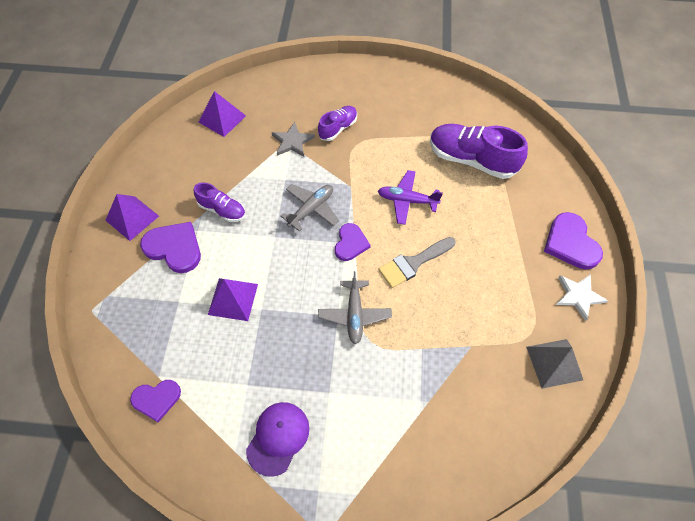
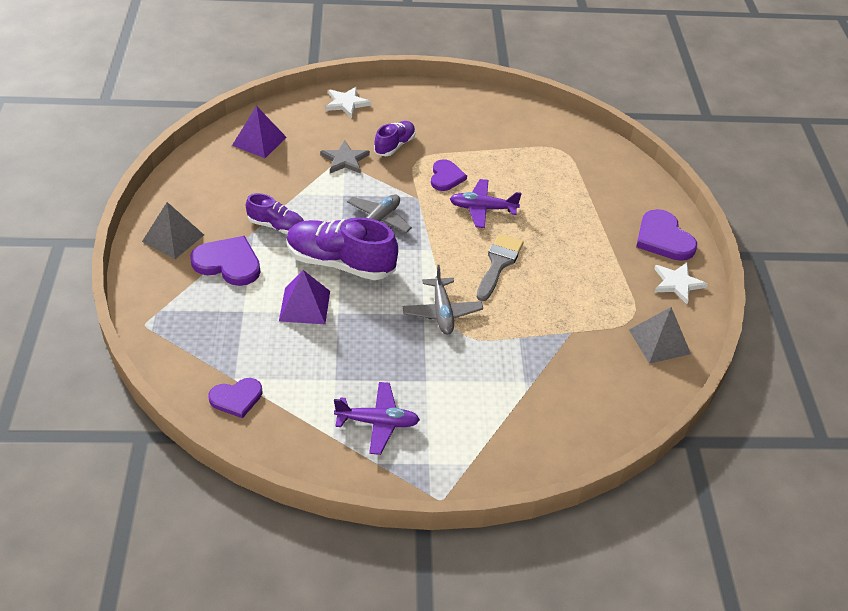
camera: 10 degrees left, 15 degrees down
(132, 218) = (173, 238): purple pyramid -> grey pyramid
(278, 438) = (377, 422): purple cap -> purple plane
(303, 82) = (346, 103): none -> white star
(350, 243) = (427, 250): purple heart -> purple heart (446, 177)
(413, 263) = (498, 264): grey brush -> grey brush turned 150 degrees clockwise
(471, 160) = (547, 169): purple shoe -> purple shoe (340, 263)

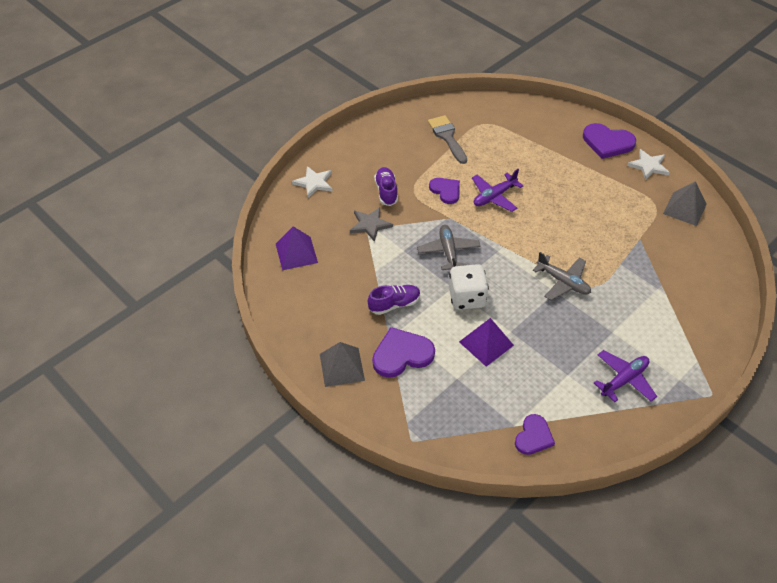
camera: 40 degrees left, 5 degrees up
(340, 263) = (466, 298): purple shoe -> white dice
(498, 264) = (550, 226): grey brush -> grey brush (447, 137)

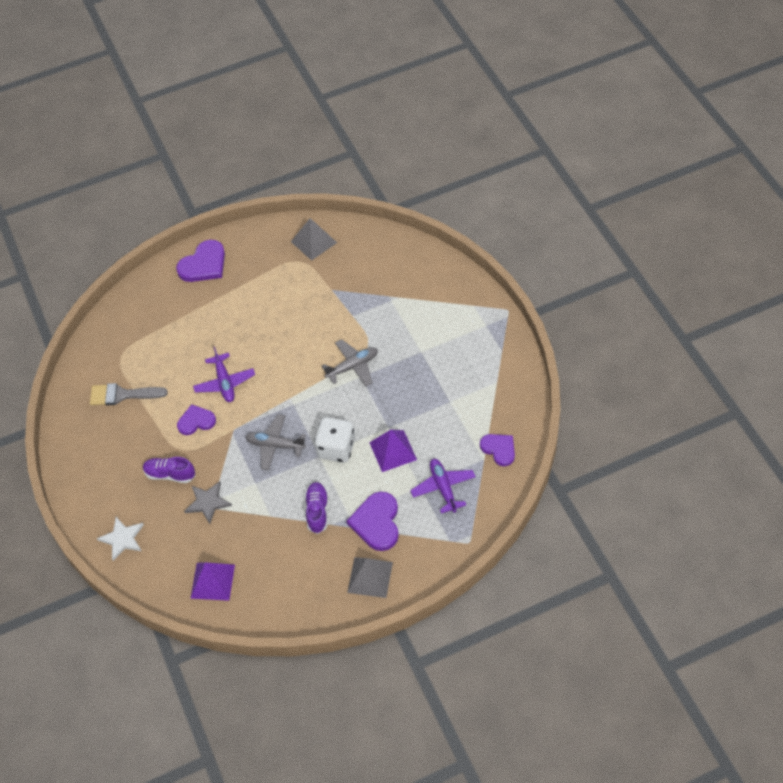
camera: 65 degrees left, 5 degrees up
(624, 380) = (471, 363): purple plane -> purple plane (443, 488)
(648, 166) = (250, 246): white star -> none

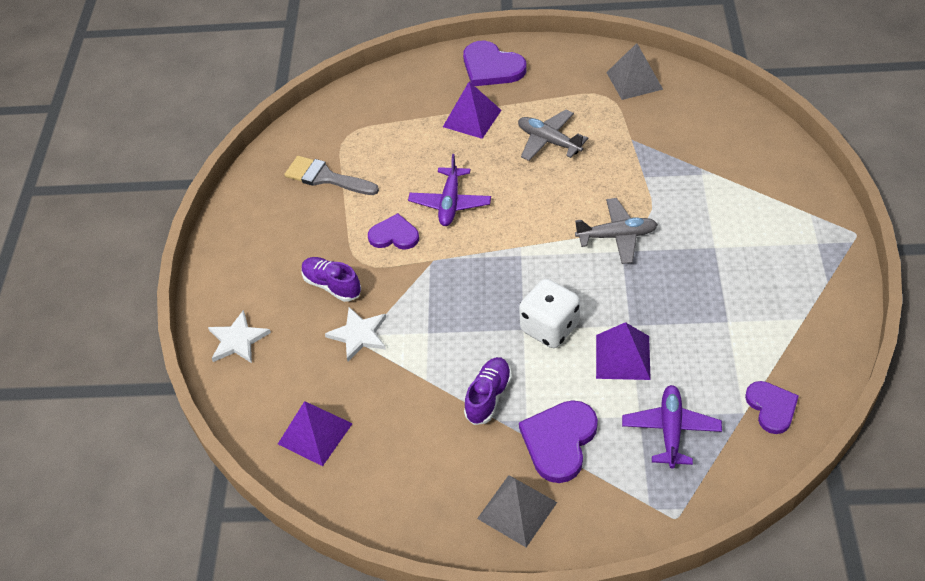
camera: 25 degrees right, 5 degrees down
(204, 264) = (491, 67): purple heart -> purple heart turned 60 degrees clockwise
(208, 311) = (472, 118): none -> purple pyramid
(208, 502) = (359, 335): grey star -> white star
(275, 445) = (475, 296): grey plane -> grey plane (549, 141)

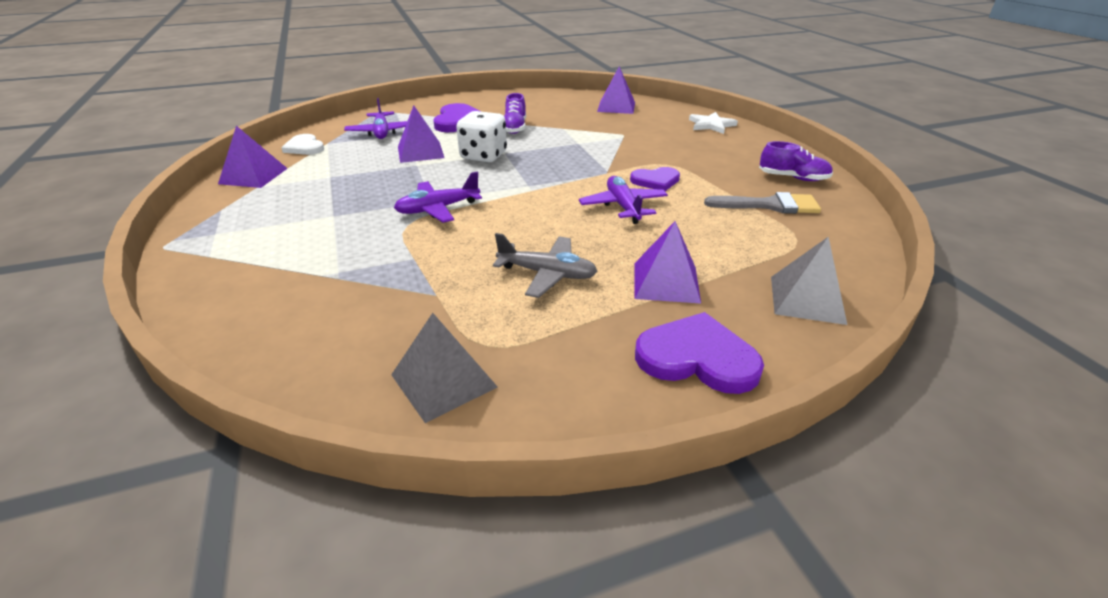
camera: 155 degrees right, 15 degrees down
(332, 285) = (676, 151): purple shoe -> purple shoe (793, 178)
(359, 335) = (628, 136): white star -> none
(517, 510) = (476, 103): grey pyramid -> grey pyramid (807, 299)
(617, 236) = (438, 209): grey plane -> purple plane
(771, 407) = (304, 147): purple heart -> white heart
(816, 344) = (253, 176): none -> purple pyramid

